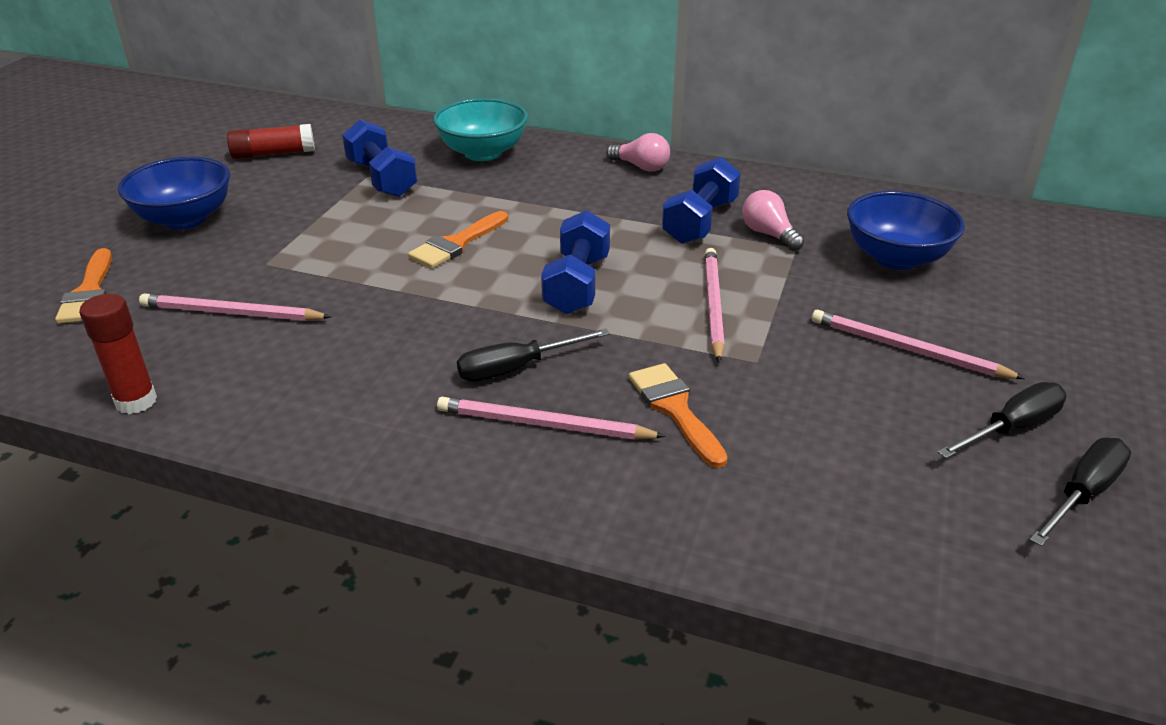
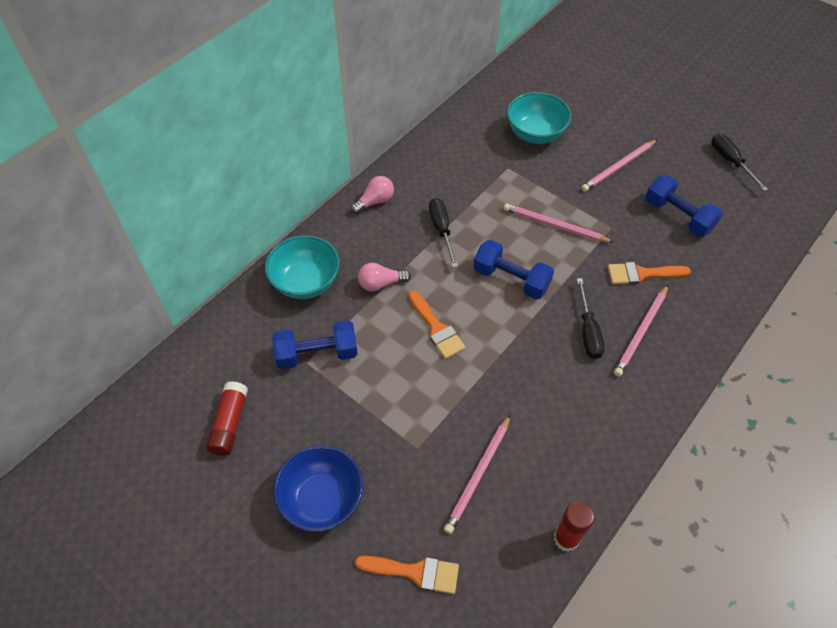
camera: 70 degrees left, 20 degrees up
(700, 222) = (461, 198): blue dumbbell -> blue dumbbell (678, 216)
(768, 234) = (489, 174): pink light bulb -> pink light bulb (380, 284)
(896, 258) = (535, 133): blue bowl -> turquoise bowl
(1011, 428) = (685, 161): black screwdriver -> black screwdriver (441, 230)

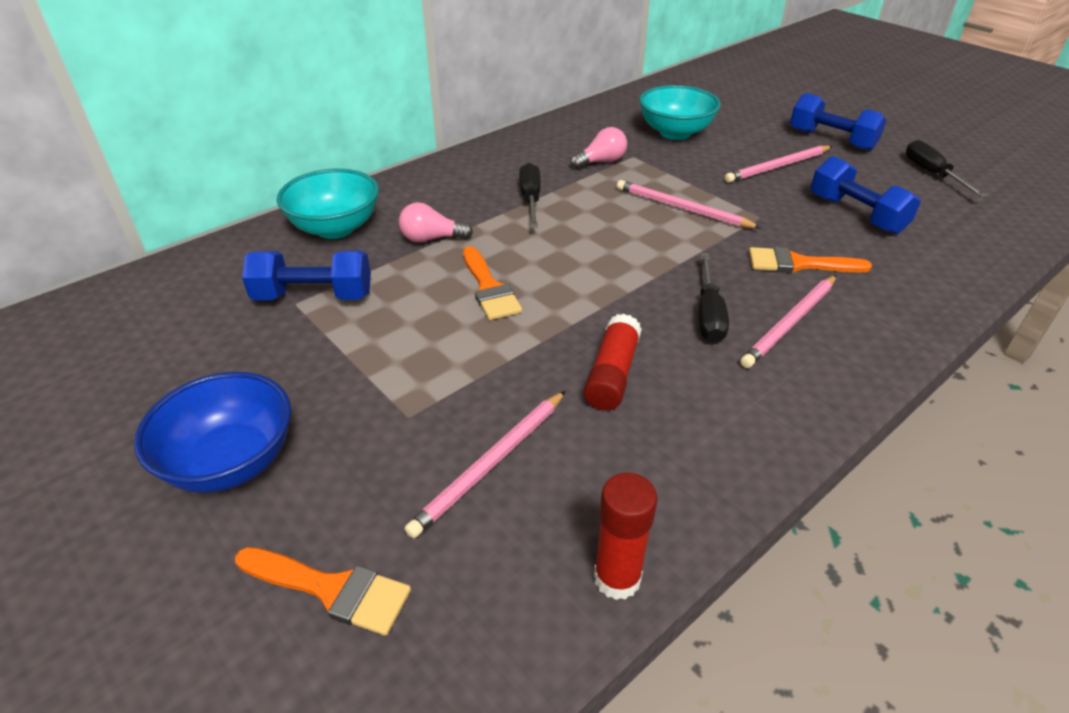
camera: 10 degrees right, 15 degrees down
(229, 423) = (152, 355): red glue stick -> red glue stick (612, 374)
(375, 201) = (456, 169): pink light bulb -> pink light bulb (601, 161)
(511, 279) = (609, 251): blue dumbbell -> blue dumbbell (831, 140)

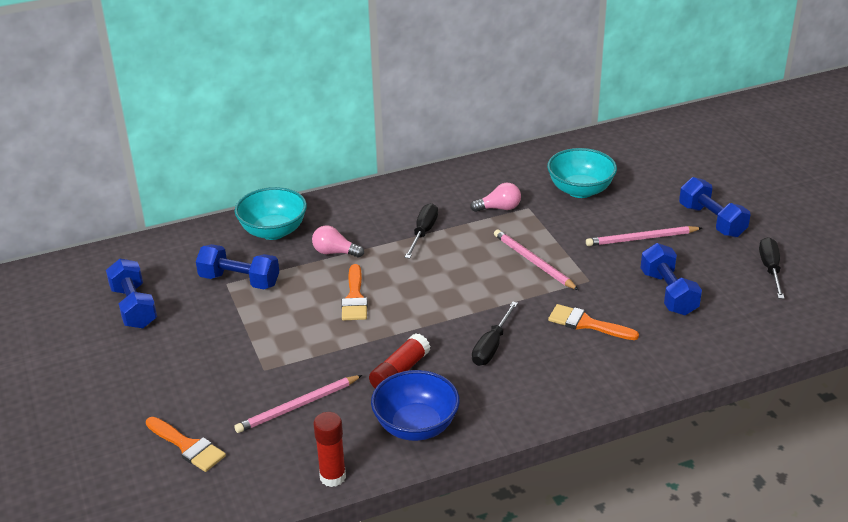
camera: 20 degrees right, 5 degrees down
(158, 364) = (134, 307): none -> blue dumbbell
(231, 462) = (158, 373): blue bowl -> blue bowl (416, 426)
(790, 323) = (543, 364): pink pencil -> none

